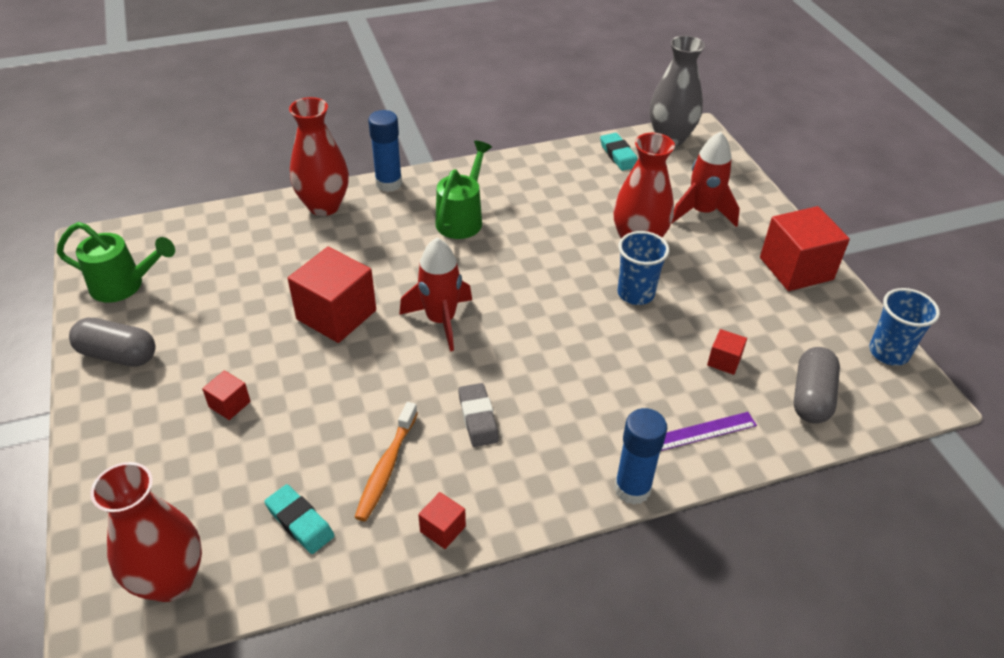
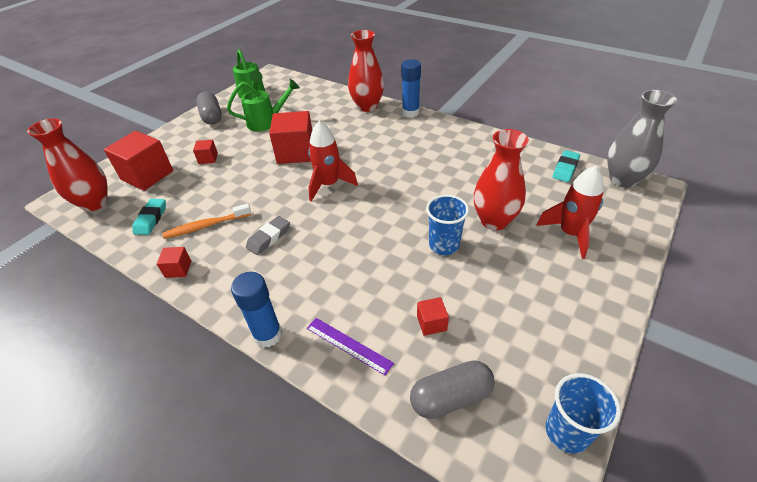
camera: 55 degrees right, 0 degrees up
(462, 219) = (417, 147): green watering can -> green watering can (266, 122)
(796, 268) = (585, 316): red cube -> red cube (147, 175)

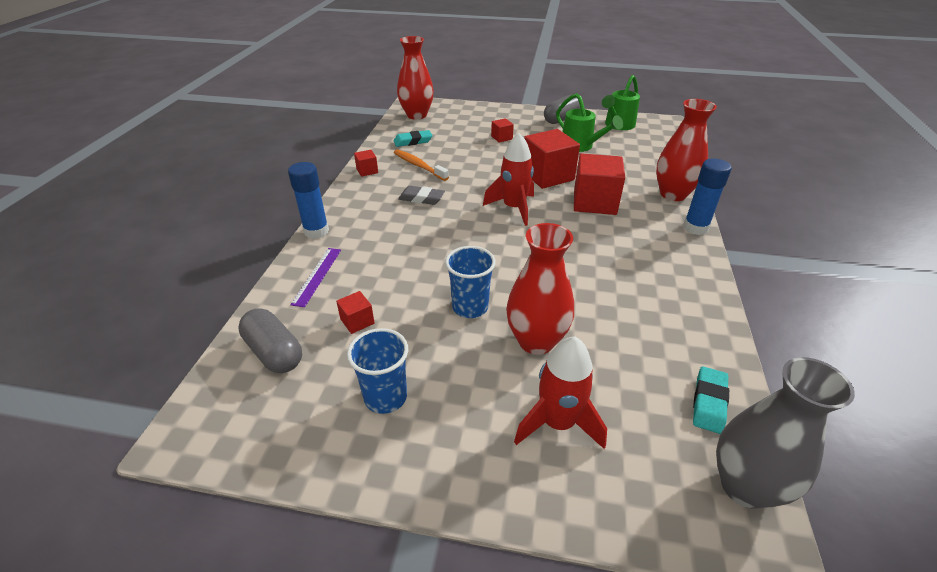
camera: 65 degrees right, 5 degrees down
(147, 175) = (460, 121): red cube -> red cube (594, 202)
(565, 168) = (709, 402): turquoise eraser -> turquoise eraser turned 75 degrees counterclockwise
(567, 432) = (246, 450): blue cup -> blue cup (385, 397)

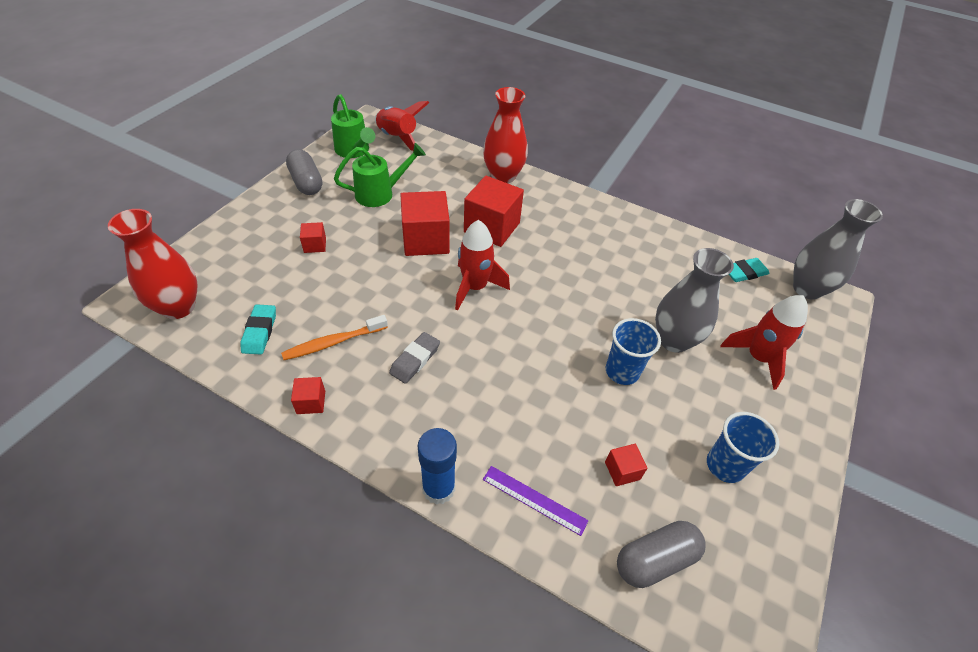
camera: 75 degrees left, 10 degrees up
(536, 341) = (673, 340): red vase -> grey vase
(657, 137) = (398, 138): none -> red rocket
(695, 227) = (557, 188): blue glue stick -> none
(709, 402) = (744, 273): turquoise eraser -> turquoise eraser turned 60 degrees counterclockwise

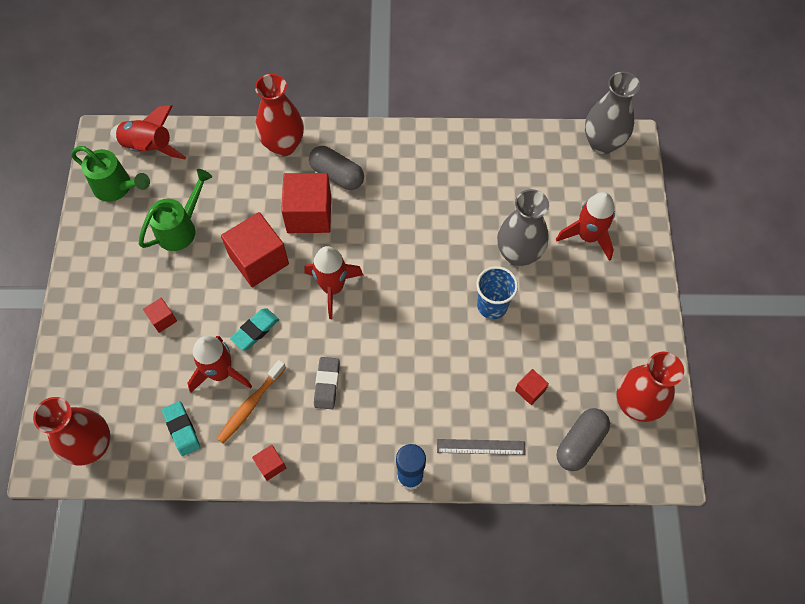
camera: 25 degrees left, 15 degrees up
(306, 182) = (99, 252): grey capsule -> grey capsule (337, 175)
(329, 305) = (221, 372): none -> red rocket
(534, 499) = (480, 446): purple ruler -> grey ruler
(725, 465) = (598, 346): blue cup -> none
(744, 273) = (546, 152): turquoise eraser -> turquoise eraser (255, 330)
(746, 552) = (635, 404): none -> red vase

